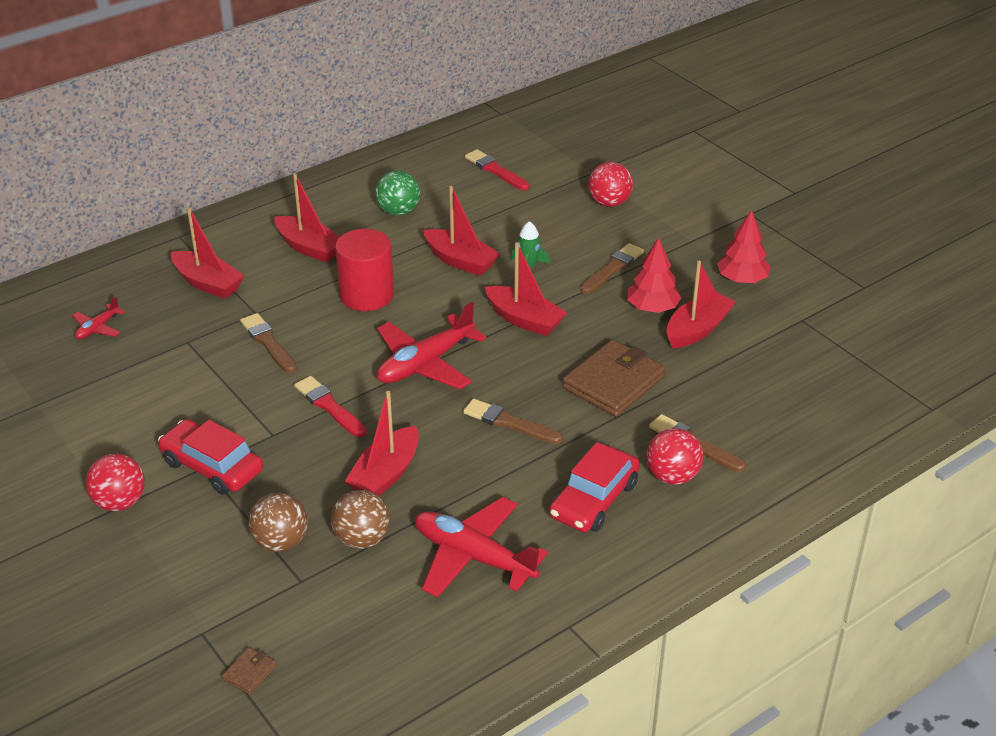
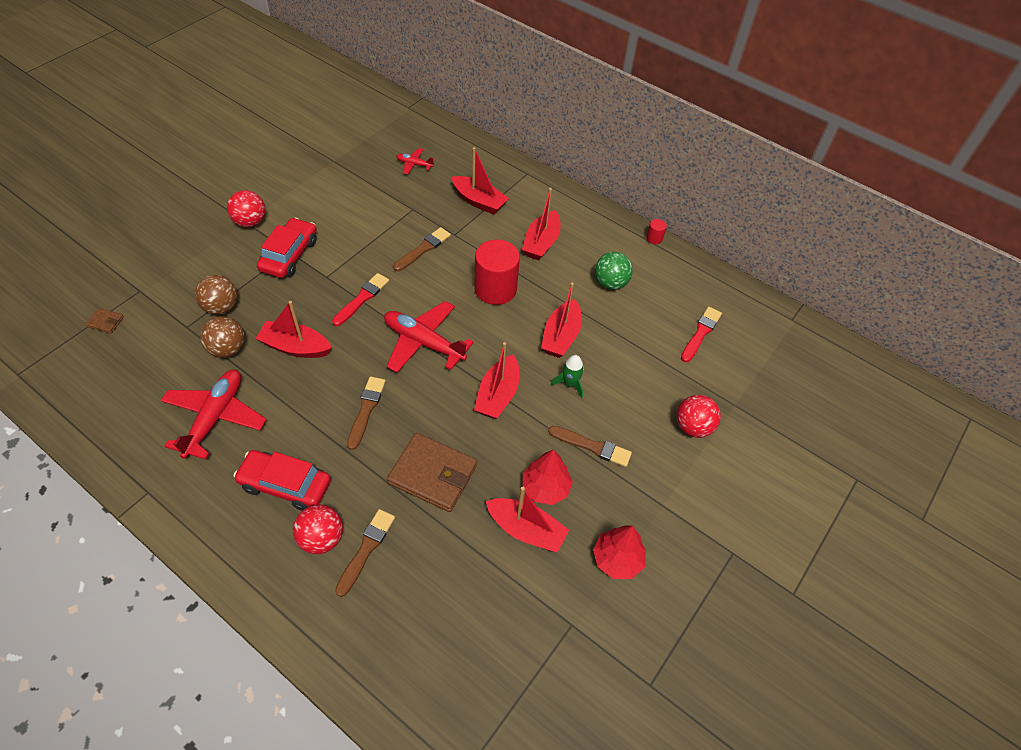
camera: 70 degrees right, 15 degrees up
(208, 283) = (479, 201): red boat -> red boat turned 75 degrees counterclockwise
(346, 168) = (654, 238): none -> red cylinder

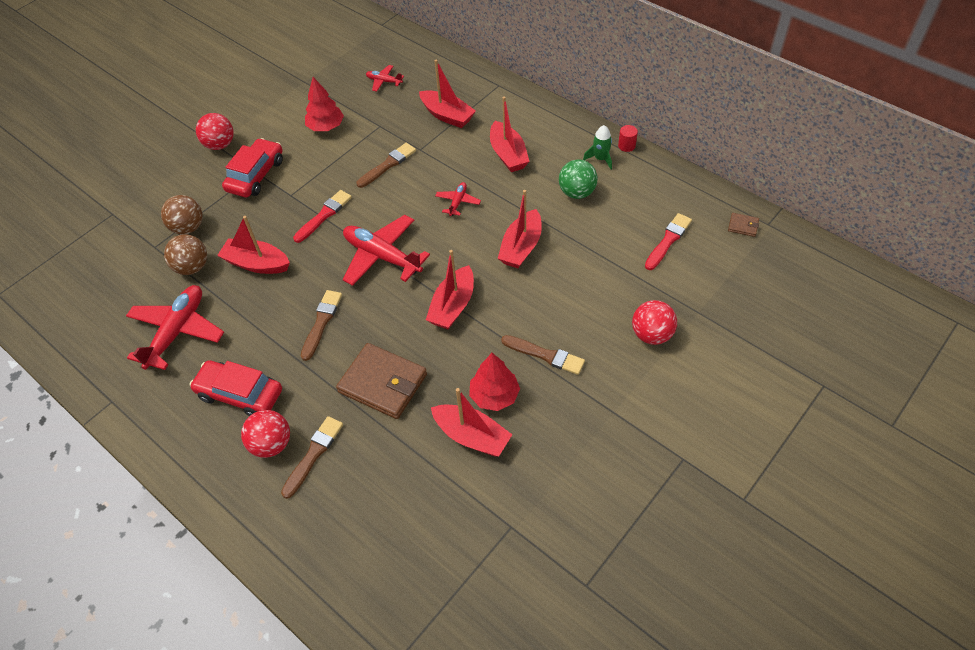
camera: 10 degrees right, 0 degrees up
(105, 322) = (79, 244): brown wallet -> brown wallet (743, 226)
(495, 289) = (458, 202): red cylinder -> red plane
(541, 243) = (508, 154): red boat -> red boat turned 45 degrees counterclockwise
(570, 384) = (527, 294): green rocket -> green rocket (600, 159)
(617, 559) = (562, 465): red tree -> red tree (326, 127)

